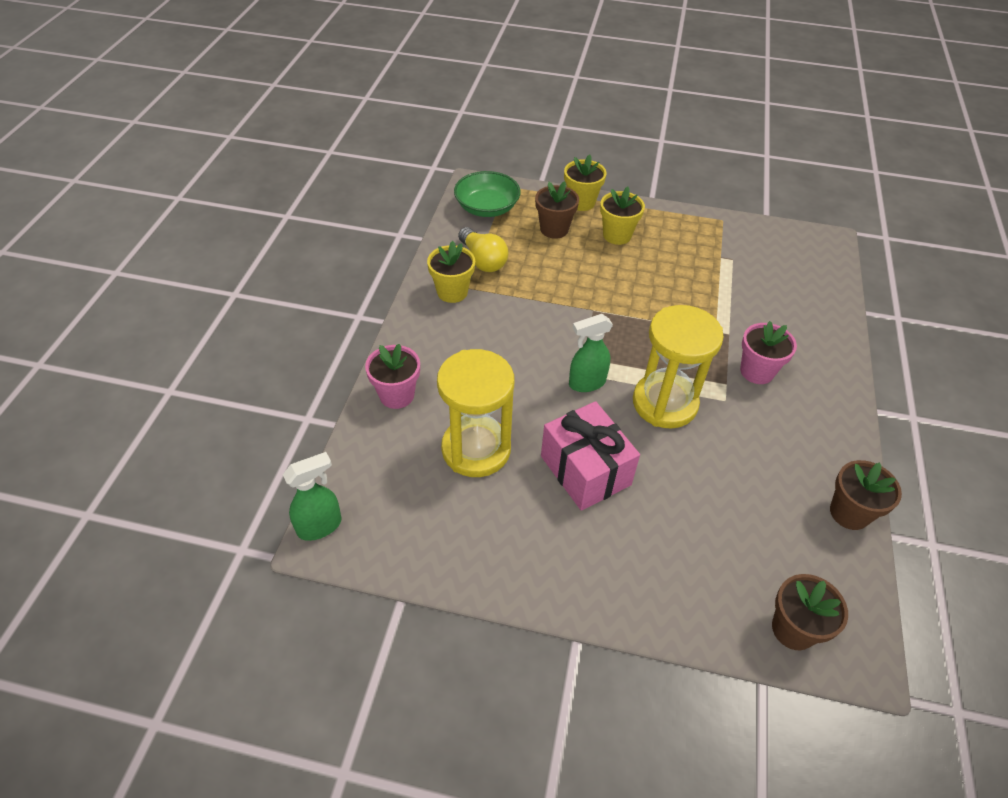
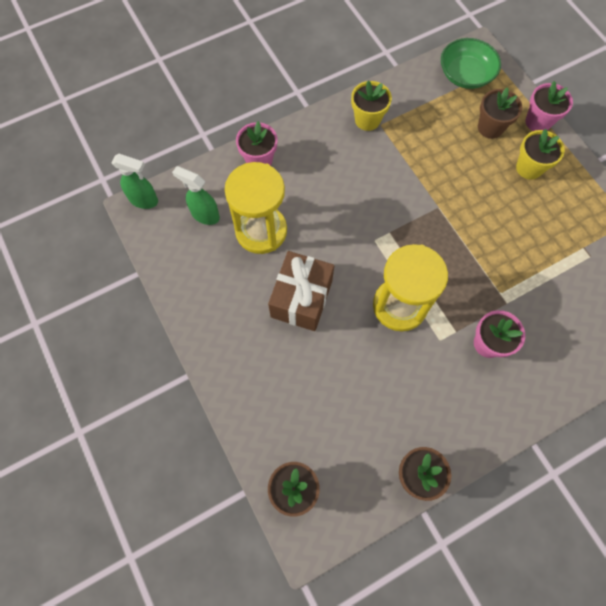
camera: 50 degrees right, 20 degrees up
(483, 260) = (413, 113): yellow light bulb -> none
(581, 202) = (538, 122): yellow flower pot -> pink flower pot
(585, 470) = (301, 298): pink gift -> brown gift
(586, 383) = (370, 250): green spray bottle -> green spray bottle (205, 215)

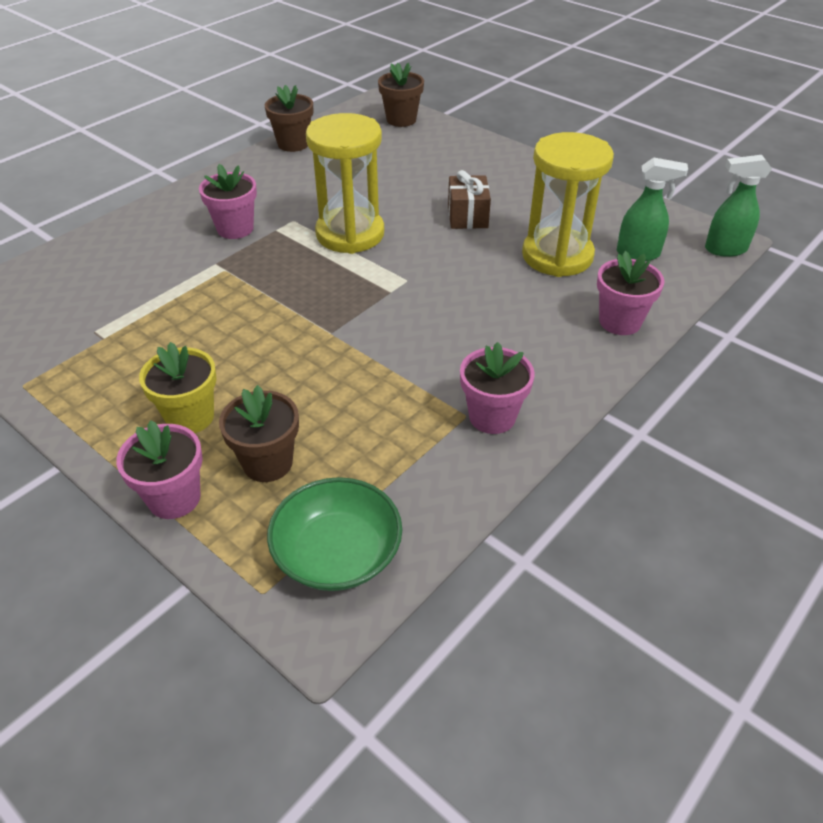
camera: 160 degrees right, 25 degrees down
(301, 298) = (467, 216): brown gift -> brown gift, size x0.64
(367, 120) = (492, 416): yellow flower pot -> pink flower pot

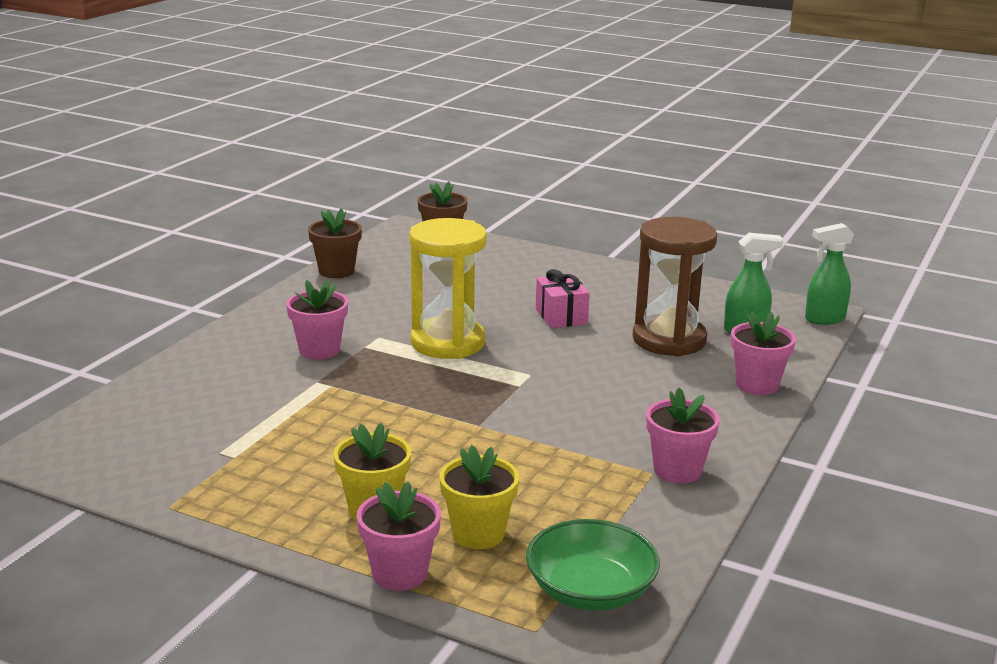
camera: 15 degrees left, 20 degrees down
(267, 463) = (478, 534): brown flower pot -> yellow flower pot
(467, 216) = (561, 316): brown gift -> pink gift
(557, 256) = (669, 340): yellow hourglass -> brown hourglass

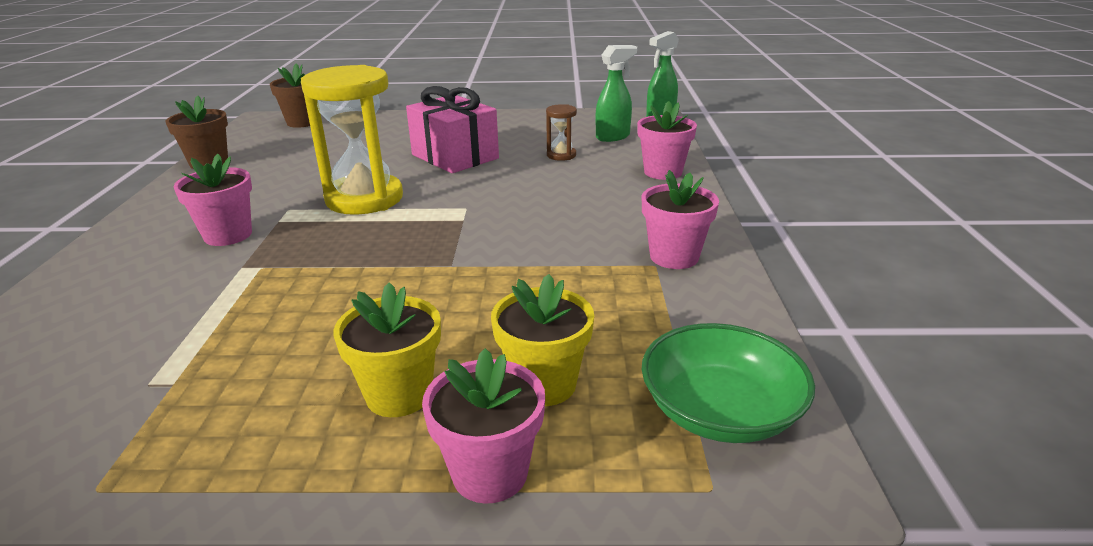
camera: 25 degrees left, 5 degrees up
(561, 316) = (455, 156): pink gift -> pink gift, size x1.56
(669, 340) = (561, 155): brown hourglass -> brown hourglass, size x0.44

